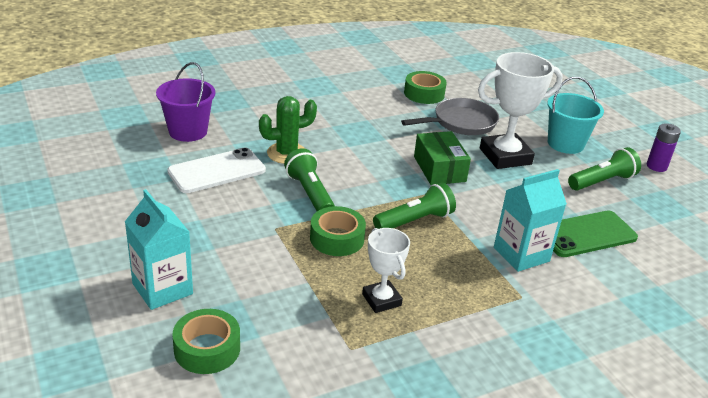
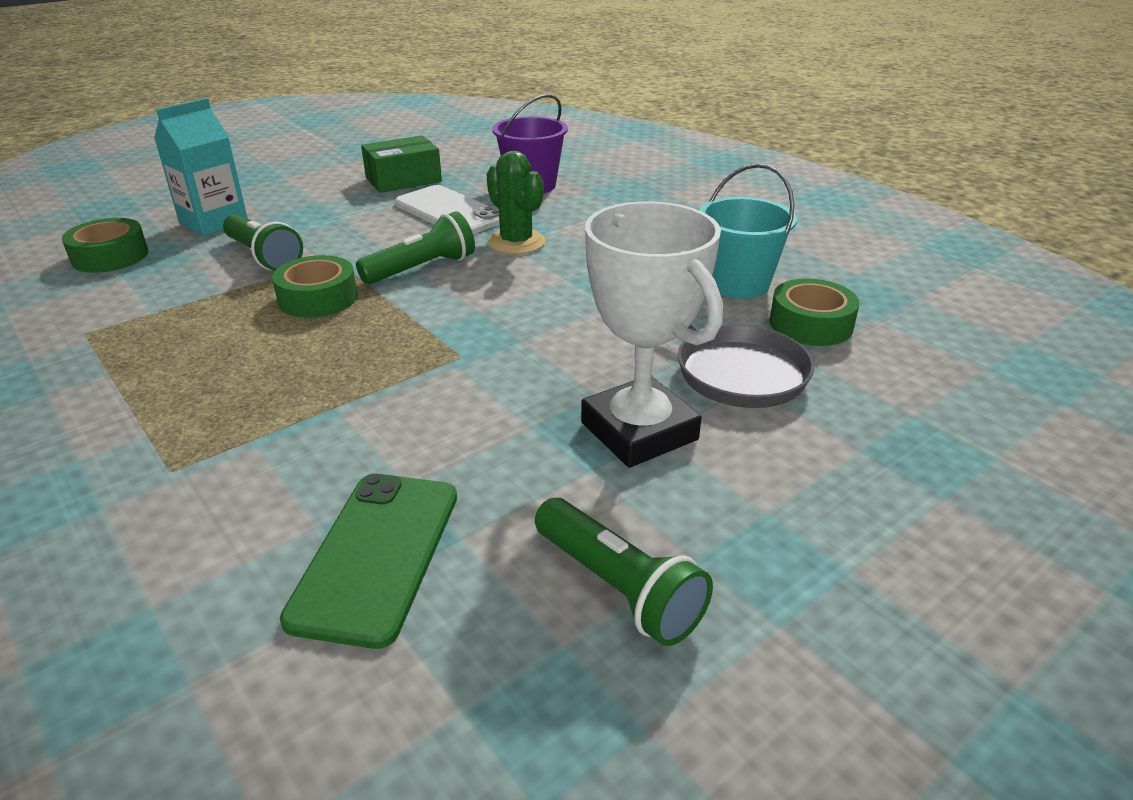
camera: 80 degrees right, 0 degrees up
(381, 300) = (179, 343): white trophy -> none
(415, 221) = (376, 351): green flashlight -> green flashlight (264, 257)
(439, 169) = (545, 361): green box -> green box (403, 180)
(521, 254) = (294, 465): turquoise carton -> none
(565, 144) = (764, 520): turquoise bucket -> turquoise bucket (738, 284)
(586, 234) = (377, 555): green phone -> green phone turned 45 degrees clockwise
(656, 166) = (778, 722): purple battery -> none

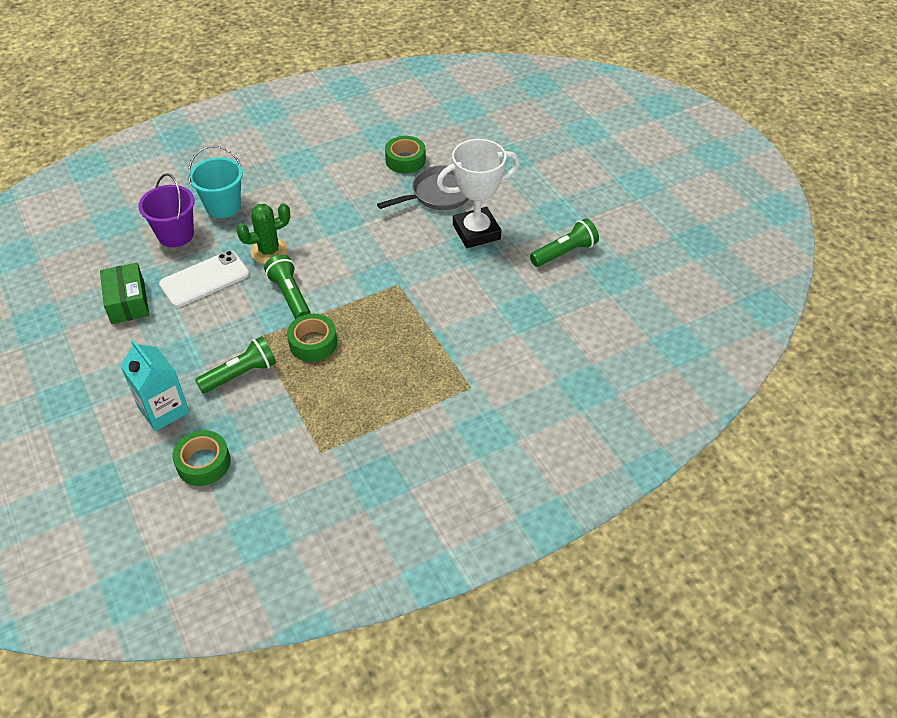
camera: 80 degrees left, 15 degrees up
(377, 555) = (538, 315): green phone -> none
(738, 284) = (356, 173): turquoise bucket -> turquoise bucket (223, 206)

